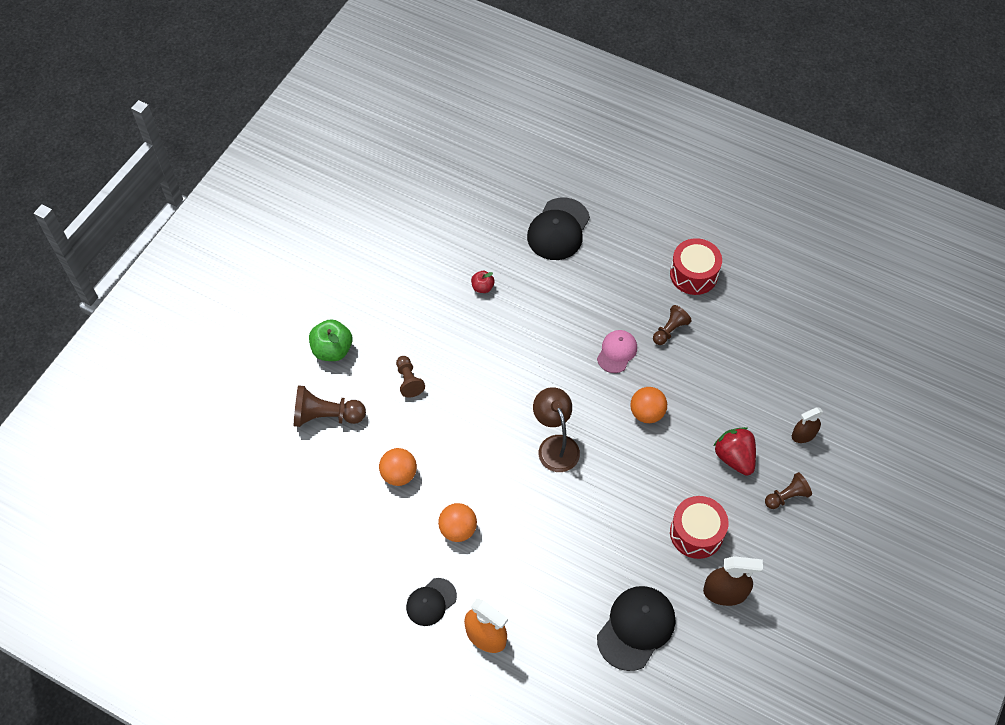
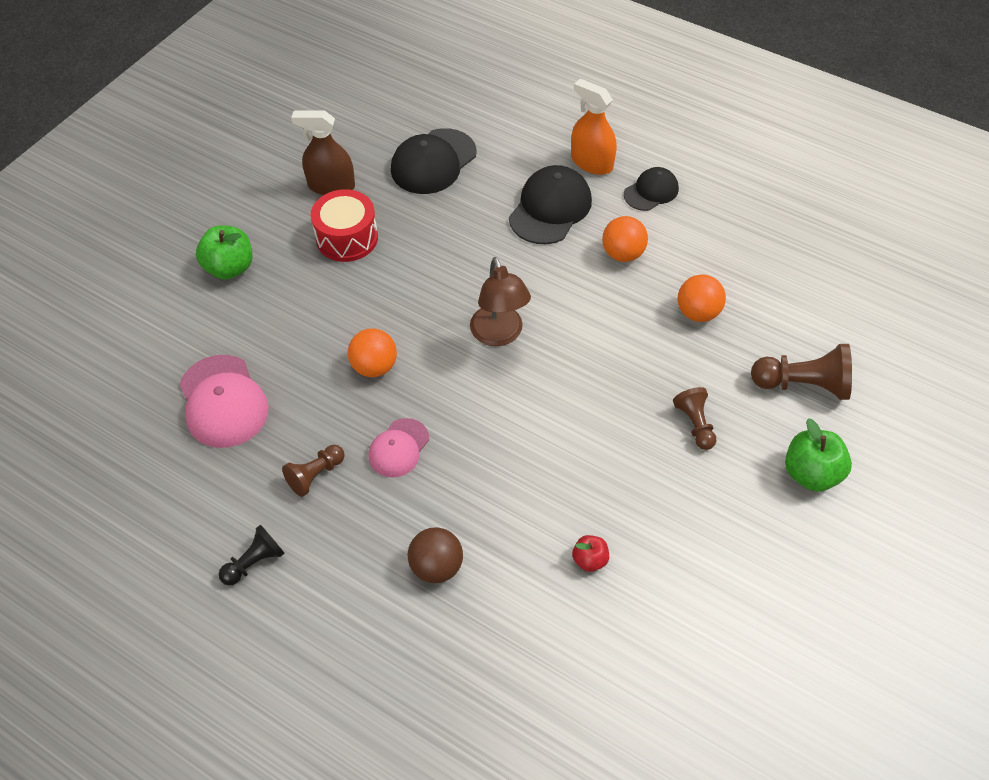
camera: 175 degrees left, 5 degrees down
(558, 229) = (458, 659): black cap -> black cap (550, 208)
(578, 278) = (437, 566): none -> brown ball
(693, 274) = (254, 562): red drum -> black pawn
(734, 457) = (277, 310): red strawberry -> none
(751, 379) = (223, 401): none -> pink cap
(786, 496) = (230, 268): brown pawn -> green apple
(803, 435) = (181, 331): brown spray bottle -> none

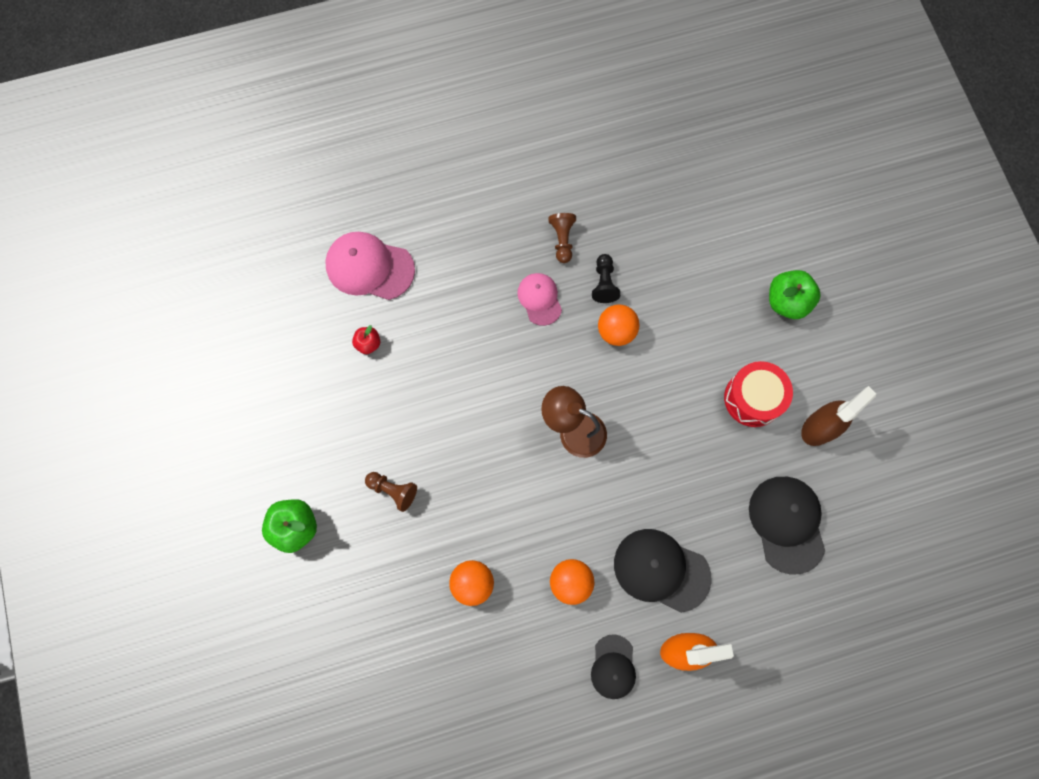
camera: 130 degrees right, 20 degrees up
(223, 401) = (666, 225): pink cap -> pink cap (369, 267)
(254, 562) = (532, 171): black pawn -> black pawn (604, 283)
(437, 566) = (442, 260): brown ball -> none
(550, 208) = (661, 570): black cap -> black cap turned 135 degrees clockwise
(803, 385) = (354, 593): brown pawn -> none

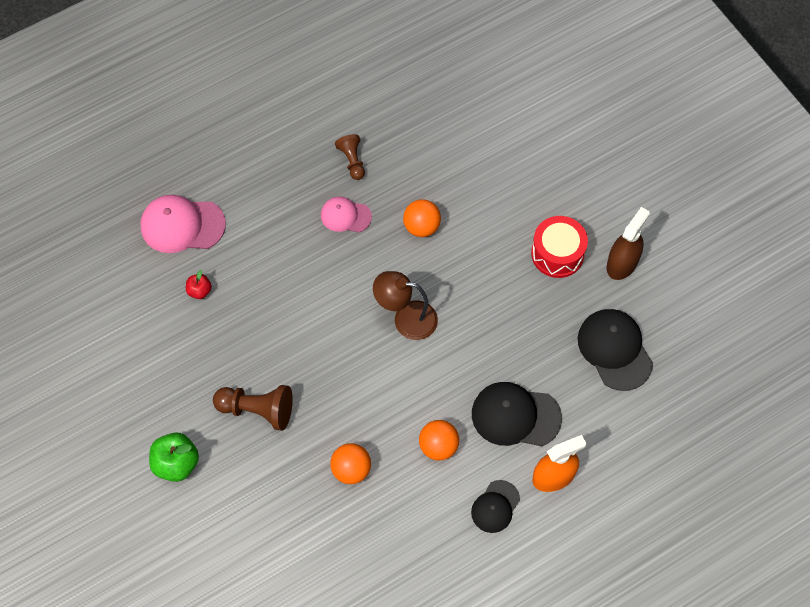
camera: 15 degrees left, 10 degrees down
(393, 491) = (257, 410): brown pawn -> brown pawn, size x1.61
(539, 299) = (345, 216): pink cap -> pink cap turned 45 degrees counterclockwise
(604, 283) = (400, 189): black pawn -> none
(613, 667) = (495, 506): black cap -> black cap turned 45 degrees clockwise
(787, 302) = (565, 166): green apple -> none

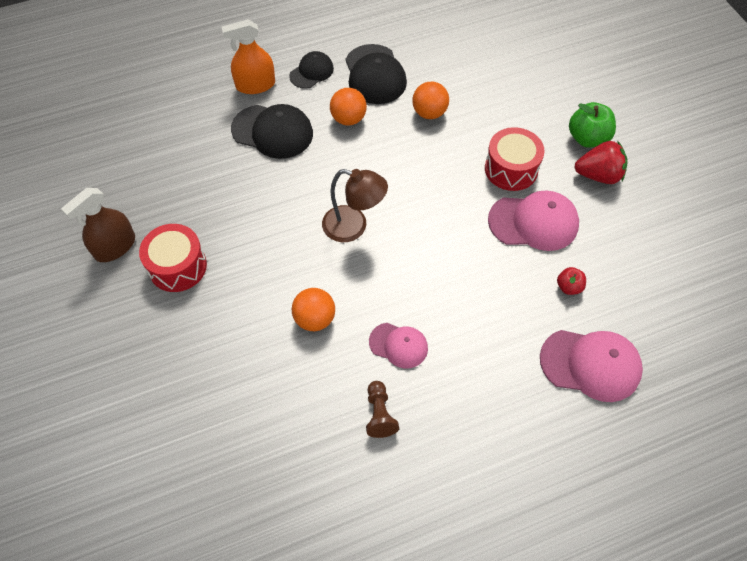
camera: 170 degrees left, 5 degrees down
(166, 417) = (598, 175): none -> red strawberry
(233, 351) = (533, 222): none -> pink cap
(257, 410) = (511, 169): brown pawn -> red drum
(615, 350) = (160, 170): black cap -> black cap (375, 75)

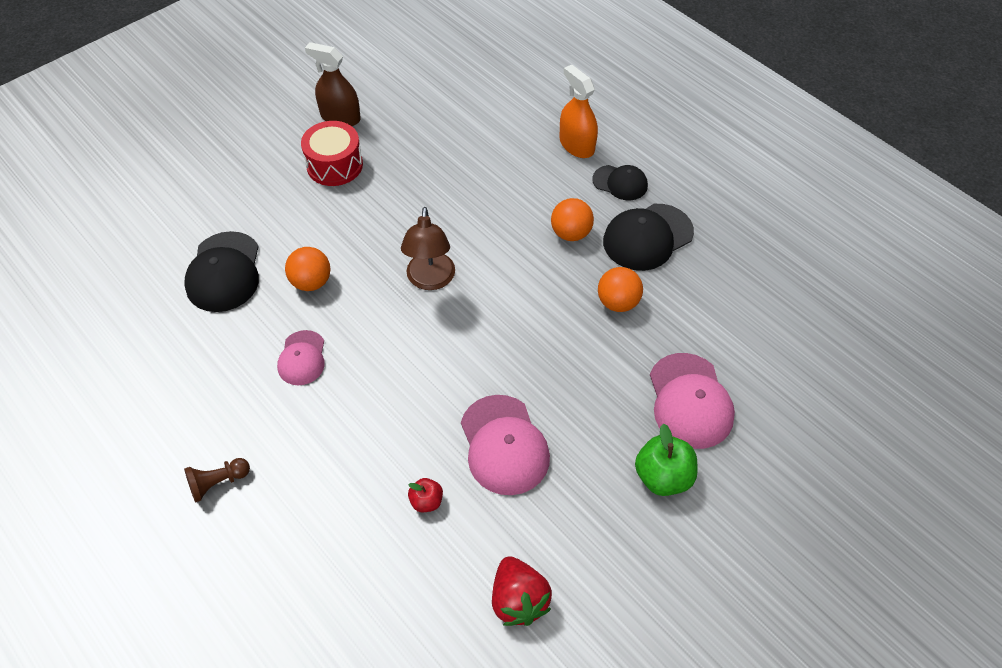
camera: 70 degrees right, 5 degrees down
(272, 132) = (522, 178): black cap -> black cap (224, 272)
(379, 414) = (222, 364): brown pawn -> brown pawn (218, 483)
(511, 169) = (573, 404): red drum -> none
(590, 364) = (330, 545): pink cap -> pink cap (690, 401)
(598, 175) = (607, 501): red strawberry -> red strawberry (518, 600)

